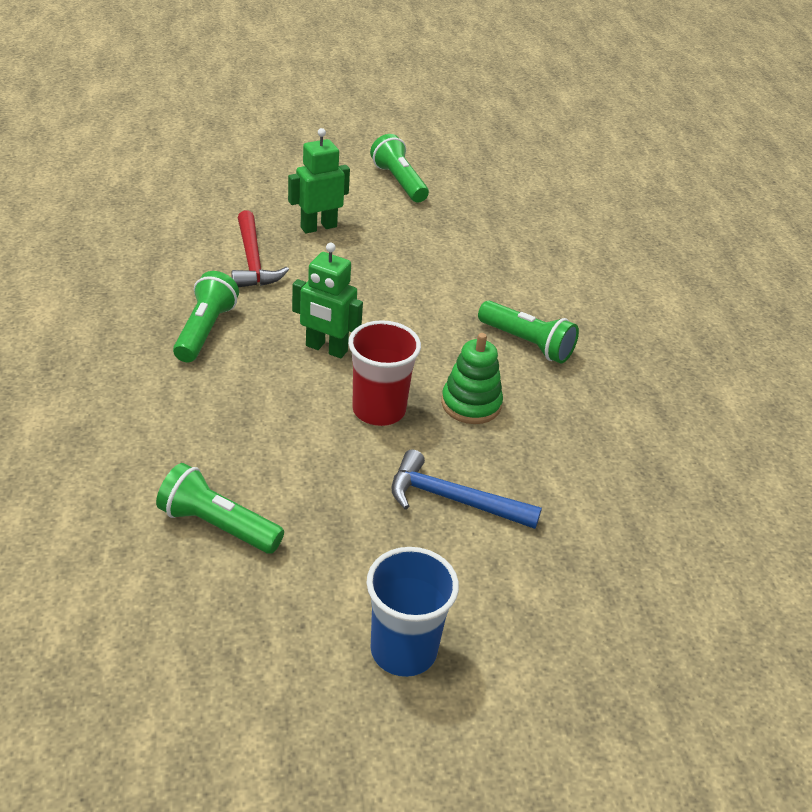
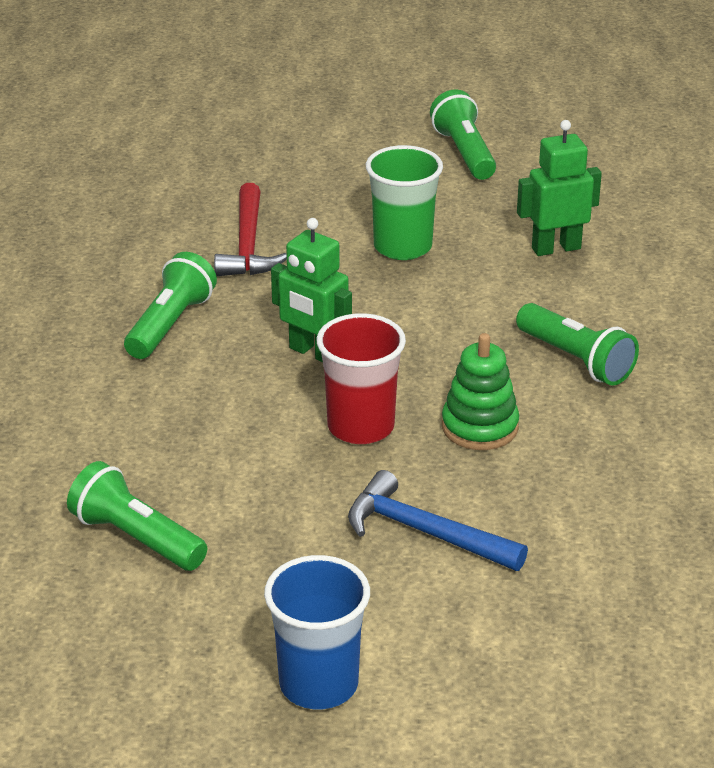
camera: 15 degrees right, 5 degrees down
(318, 227) = (342, 207): green robot -> green robot (556, 248)
(372, 257) = (402, 247): none -> green cup

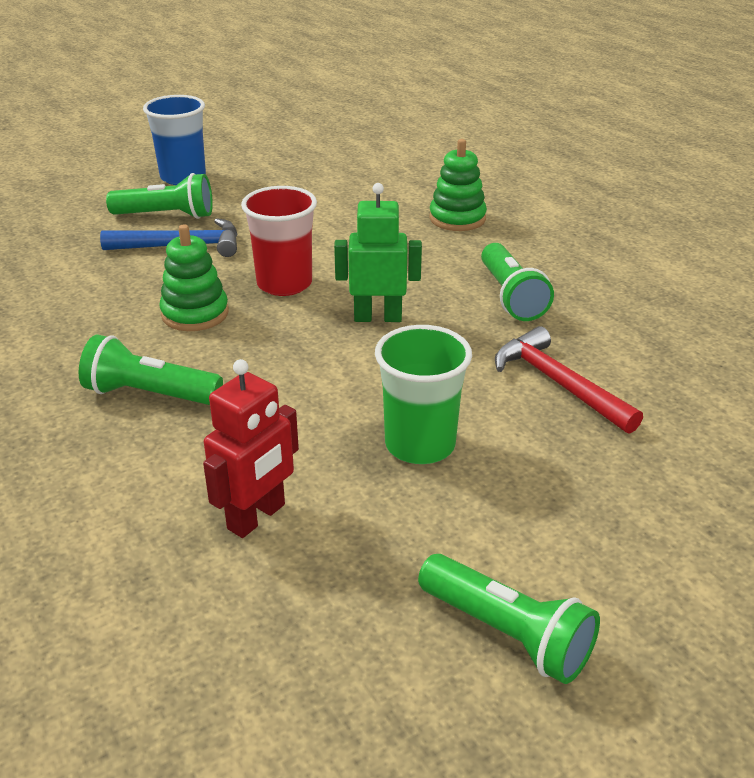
camera: 145 degrees right, 0 degrees up
(76, 437) = (457, 218): none -> green stacking toy
(136, 538) = (350, 193): green flashlight -> green flashlight (166, 215)
(556, 248) = (257, 517): green robot -> red robot

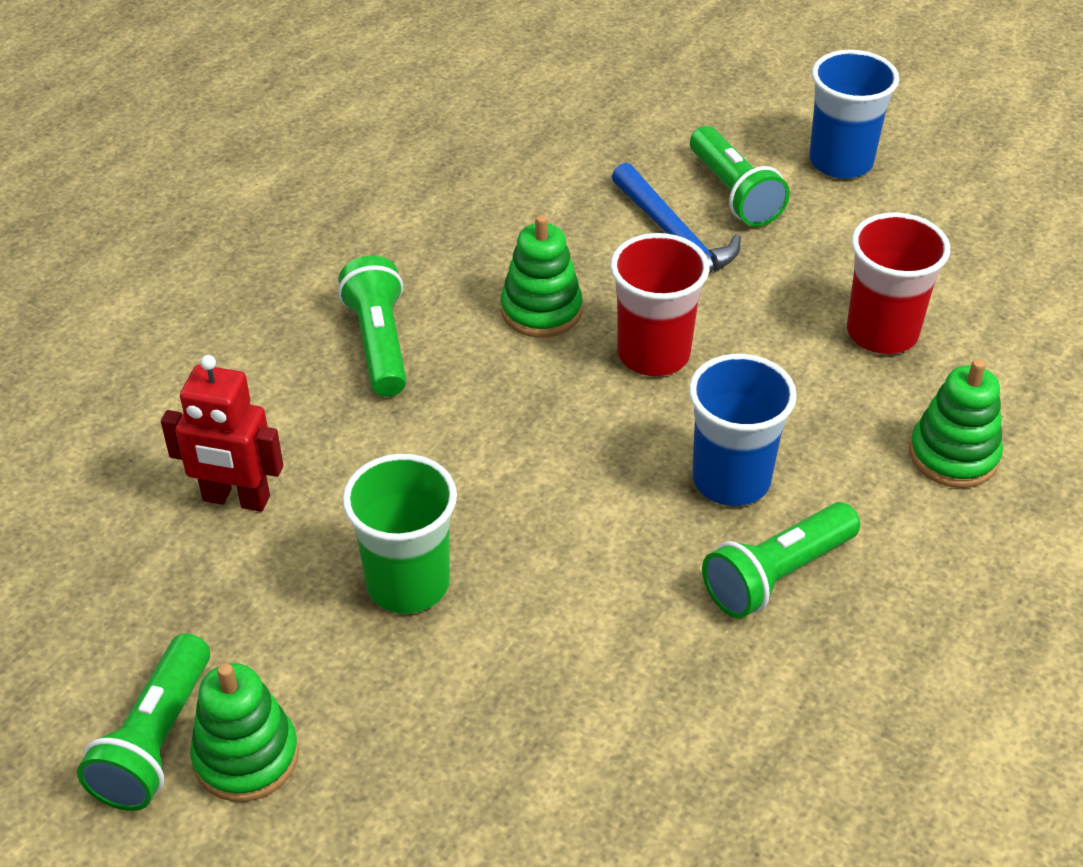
camera: 65 degrees right, 10 degrees up
(342, 209) = (882, 333): none -> red cup
(378, 317) = (636, 462): green robot -> none
(421, 289) = (731, 480): none -> blue cup
(550, 578) = (246, 757): none -> green stacking toy
(558, 383) = (600, 678): red hammer -> none

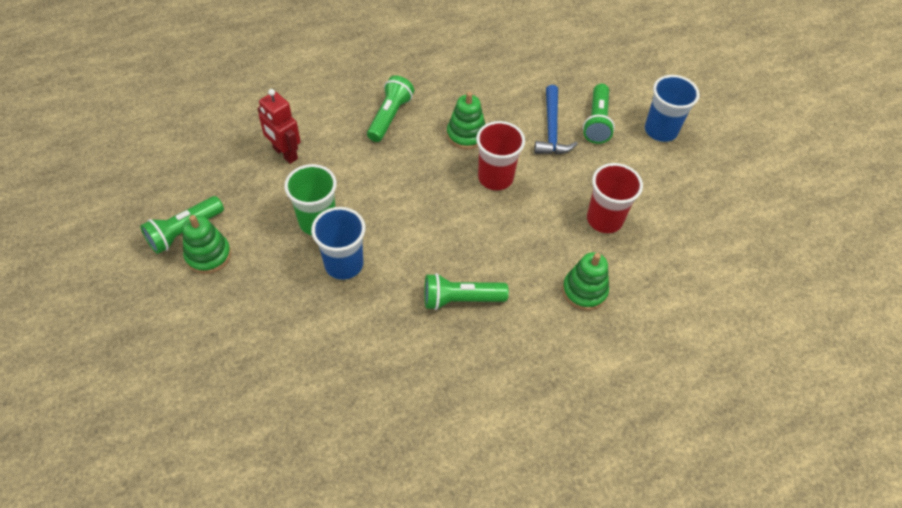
camera: 30 degrees right, 10 degrees up
(731, 480) = (478, 249): blue cup -> blue cup (344, 264)

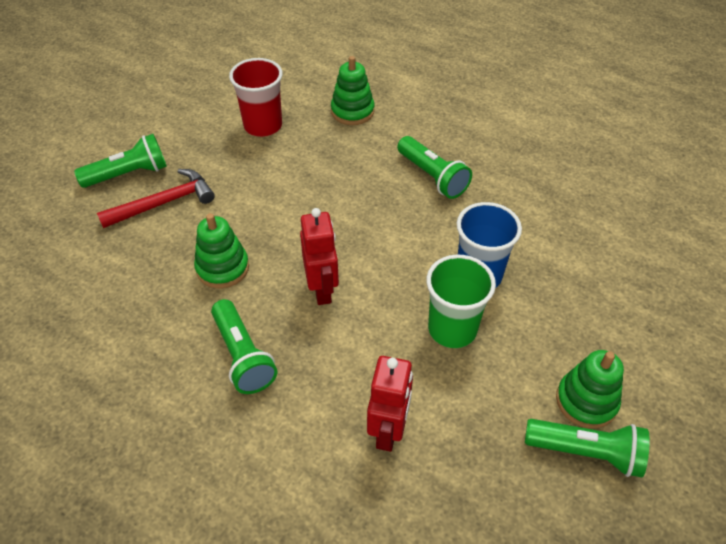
camera: 120 degrees left, 5 degrees down
(390, 117) = (243, 356): green flashlight -> green flashlight turned 105 degrees counterclockwise
(406, 174) = (322, 289): none -> red robot
(495, 178) = (269, 216): red cup -> none
(551, 129) = (164, 203): blue hammer -> red hammer
(660, 130) = (112, 127): blue cup -> none

